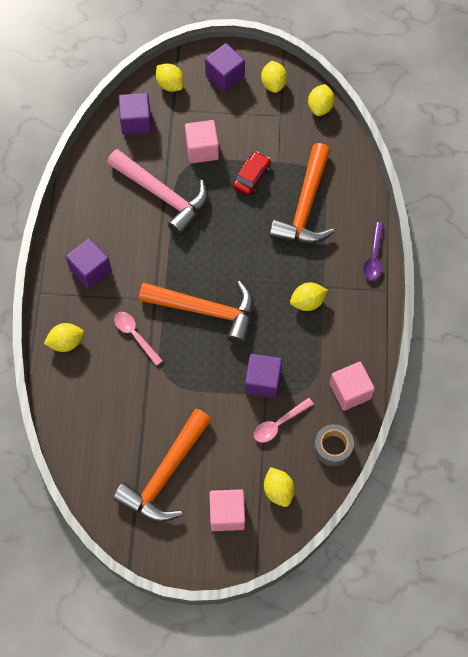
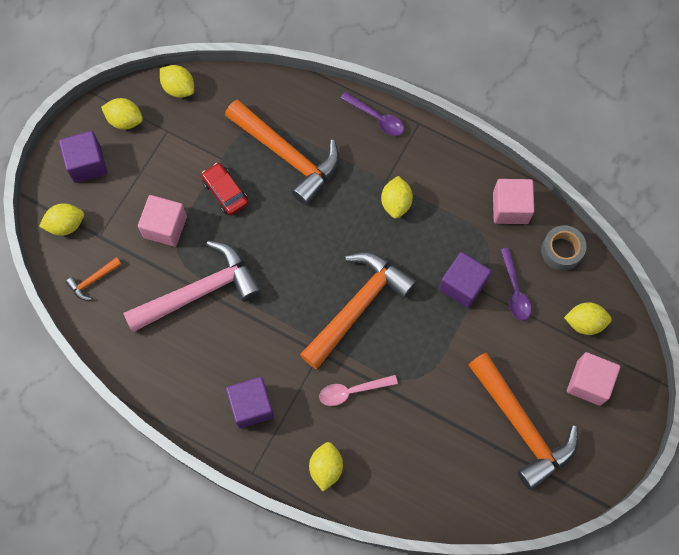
camera: 65 degrees left, 5 degrees up
(136, 122) = (93, 280): purple cube -> orange hammer
(278, 424) = (515, 290): pink spoon -> purple spoon

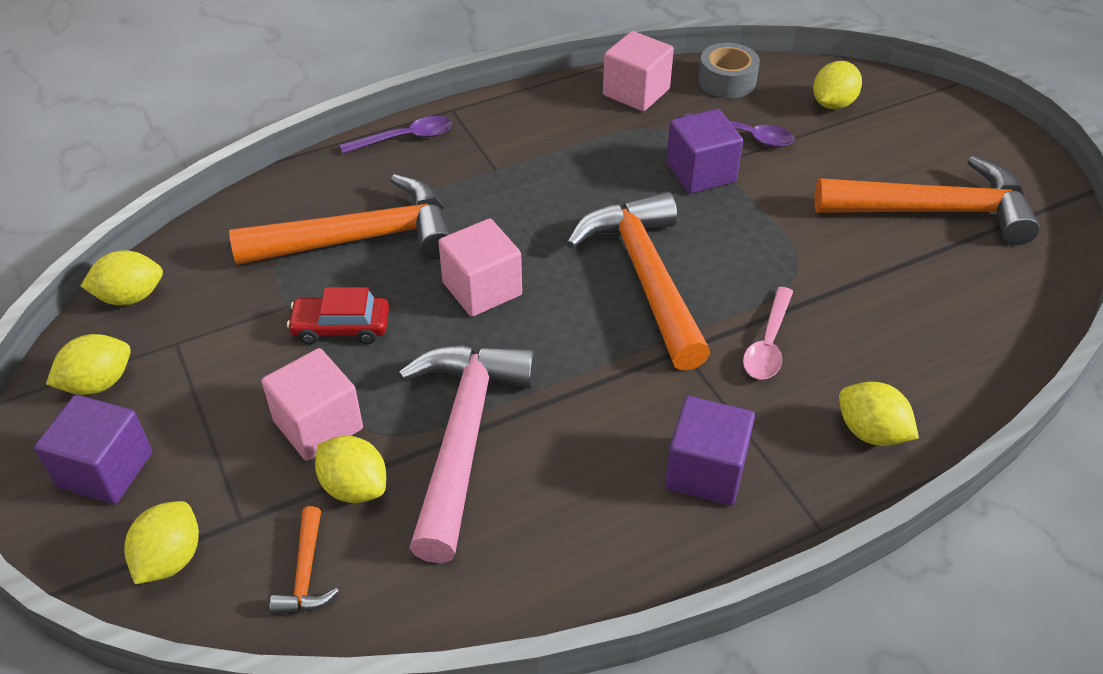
camera: 55 degrees left, 25 degrees down
(396, 203) = (535, 175): yellow lemon -> yellow lemon (354, 487)
(589, 383) = (914, 134): pink cube -> pink cube (482, 289)

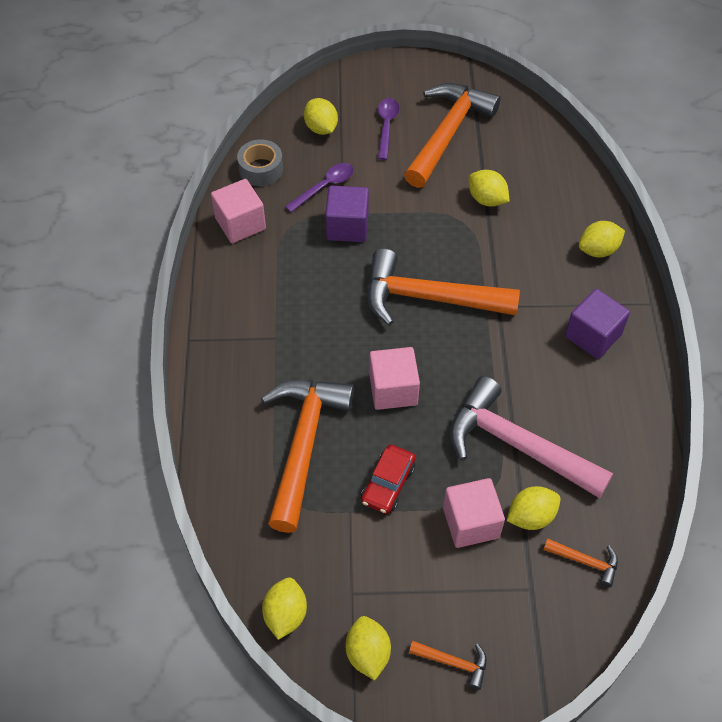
camera: 65 degrees left, 10 degrees up
(105, 470) = (454, 663): purple cube -> orange hammer
(170, 559) = (545, 637): yellow lemon -> yellow lemon (487, 199)
(405, 138) = (205, 381): purple spoon -> purple spoon (386, 126)
(768, 344) = (514, 264): pink spoon -> none

